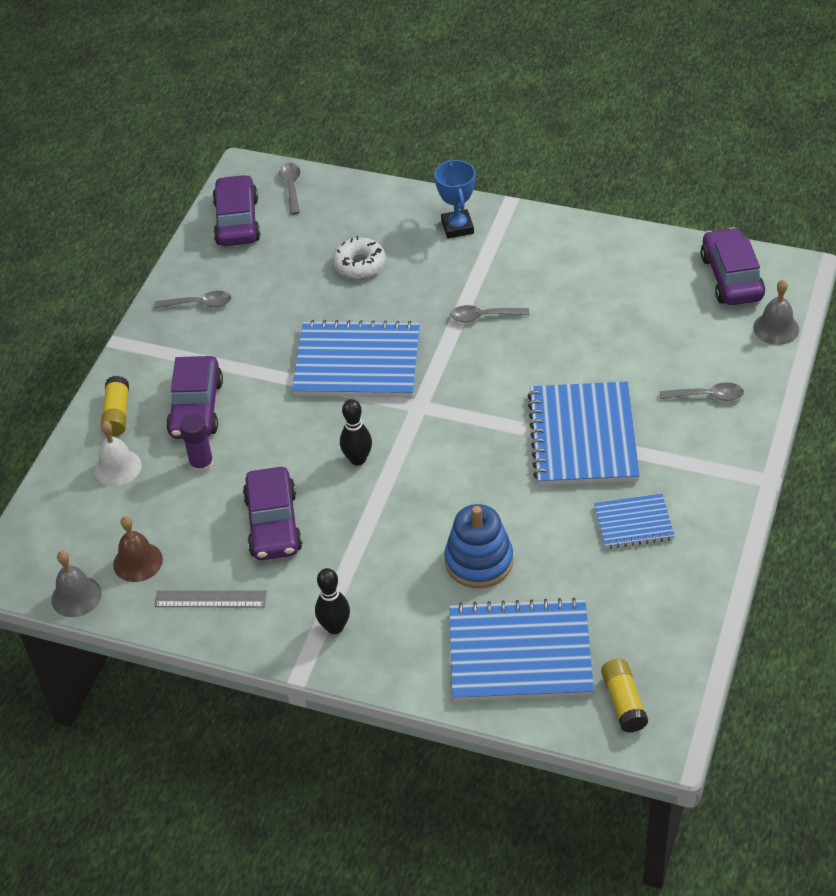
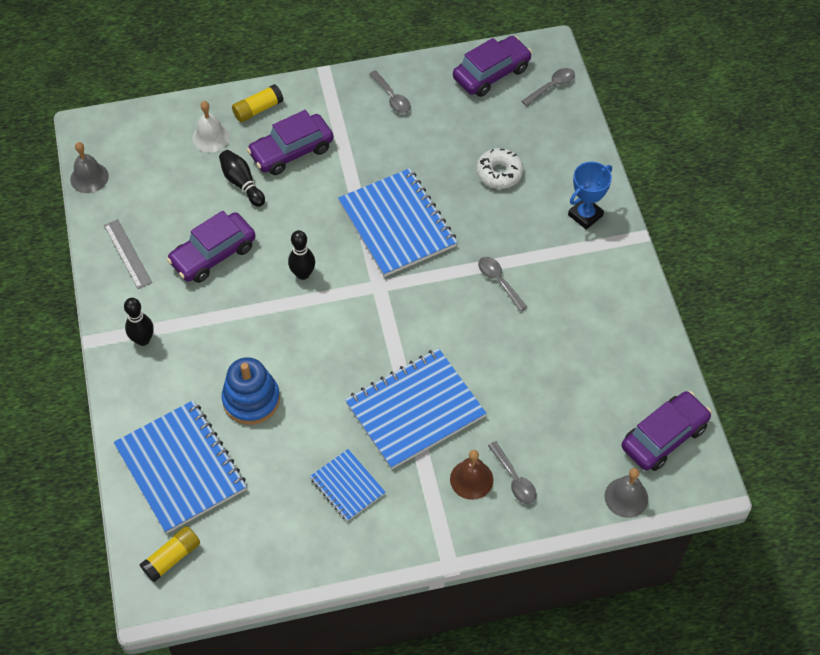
camera: 55 degrees right, 10 degrees up
(138, 562) = (136, 195): brown bell -> brown bell (471, 479)
(202, 464) = (242, 183): purple glue stick -> black bowling pin

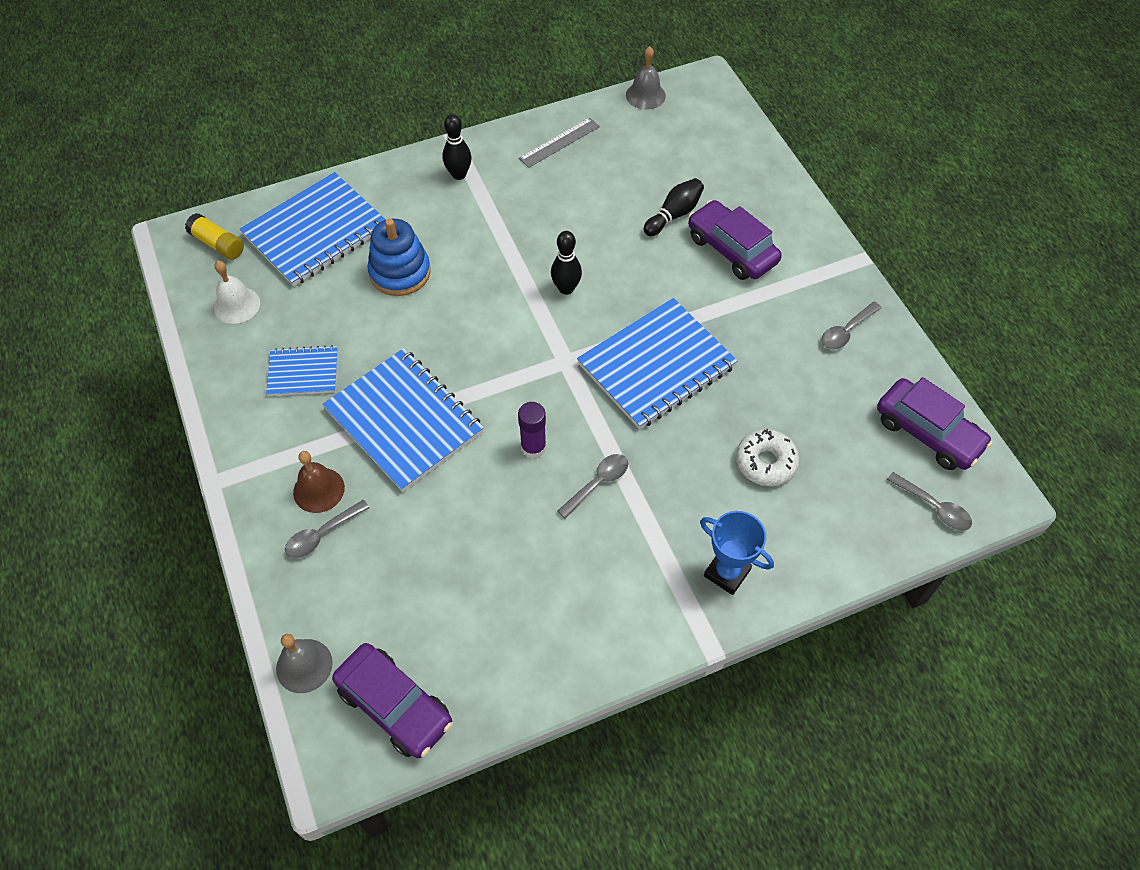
camera: 80 degrees right, 0 degrees up
(211, 137) = (728, 177): white bell -> white bell (237, 305)
(213, 254) = (574, 208): purple car -> none
(258, 109) = (781, 210): yellow glue stick -> none
(347, 486) = (303, 372): blue notebook -> blue notebook turned 45 degrees clockwise
(458, 320) = (533, 447): none -> purple glue stick

